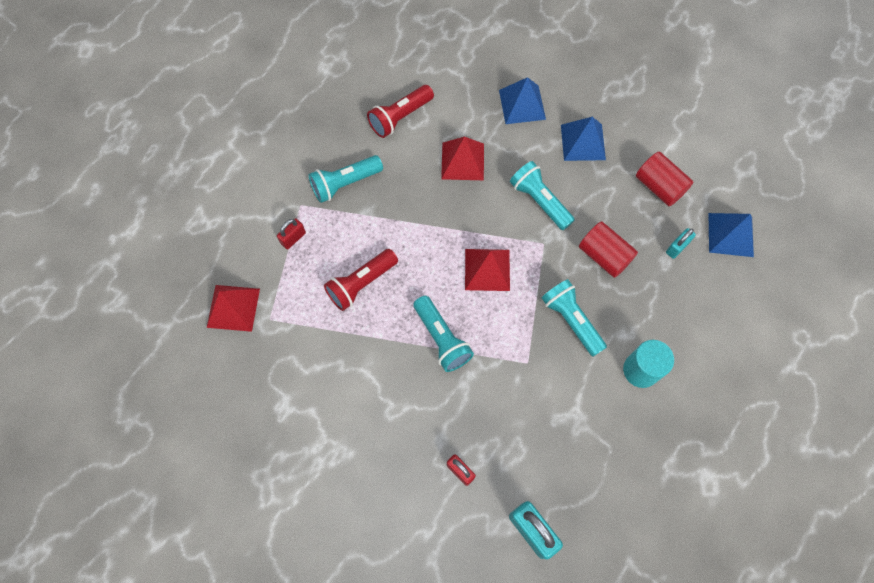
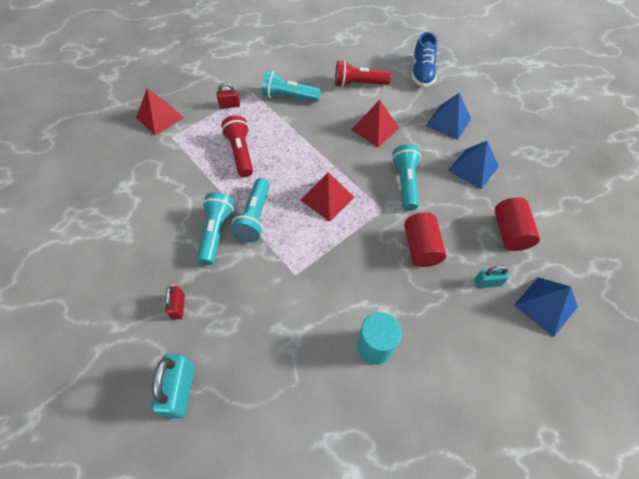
camera: 40 degrees right, 10 degrees down
(361, 284) = (241, 153): red flashlight -> red flashlight turned 75 degrees clockwise
(450, 60) = (422, 73): none -> blue shoe
(571, 320) = (354, 271): turquoise flashlight -> turquoise flashlight (216, 233)

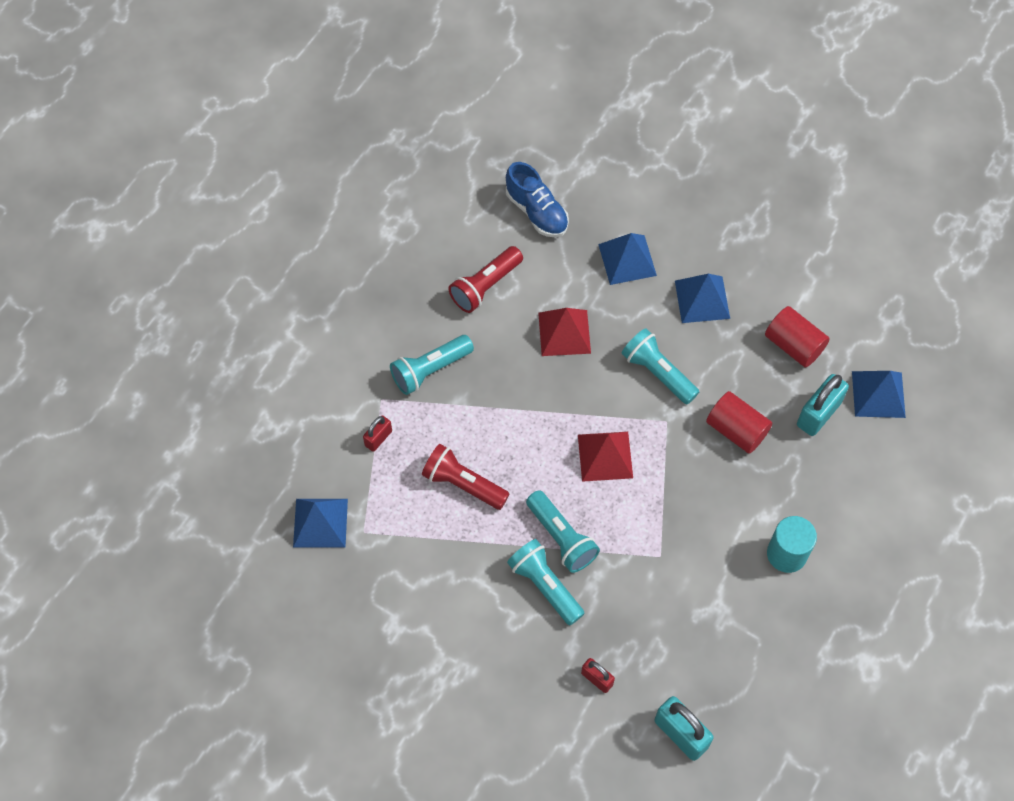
camera: 45 degrees left, 5 degrees up
(160, 117) = (320, 522): red pyramid -> blue pyramid
(487, 282) = (818, 414): turquoise padlock -> turquoise padlock, size x1.73

